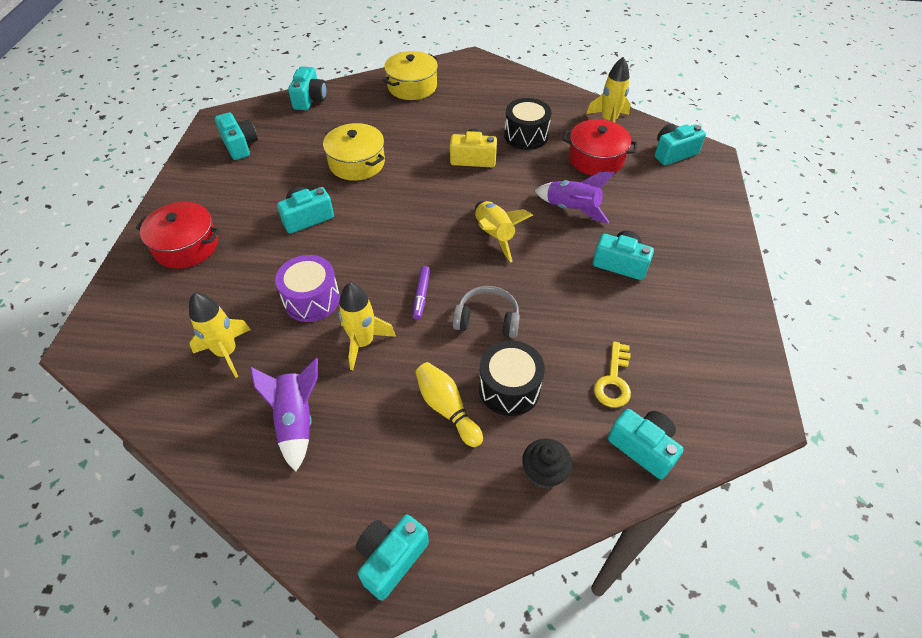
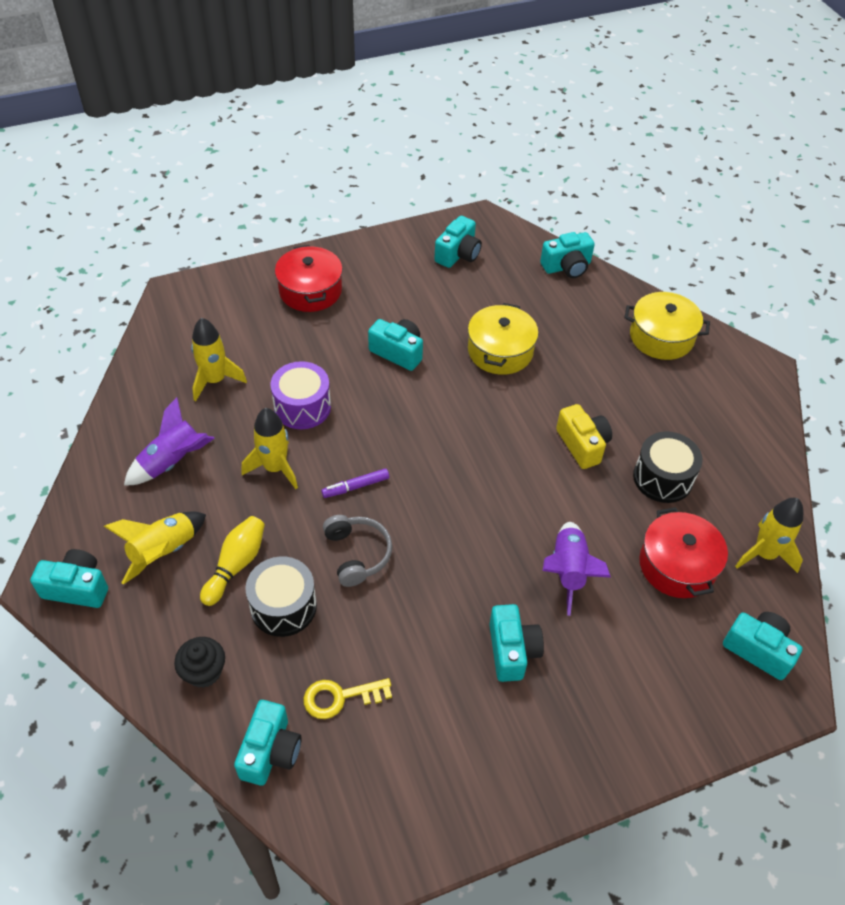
camera: 60 degrees right, 0 degrees up
(494, 235) = (476, 513): yellow rocket -> yellow rocket (164, 552)

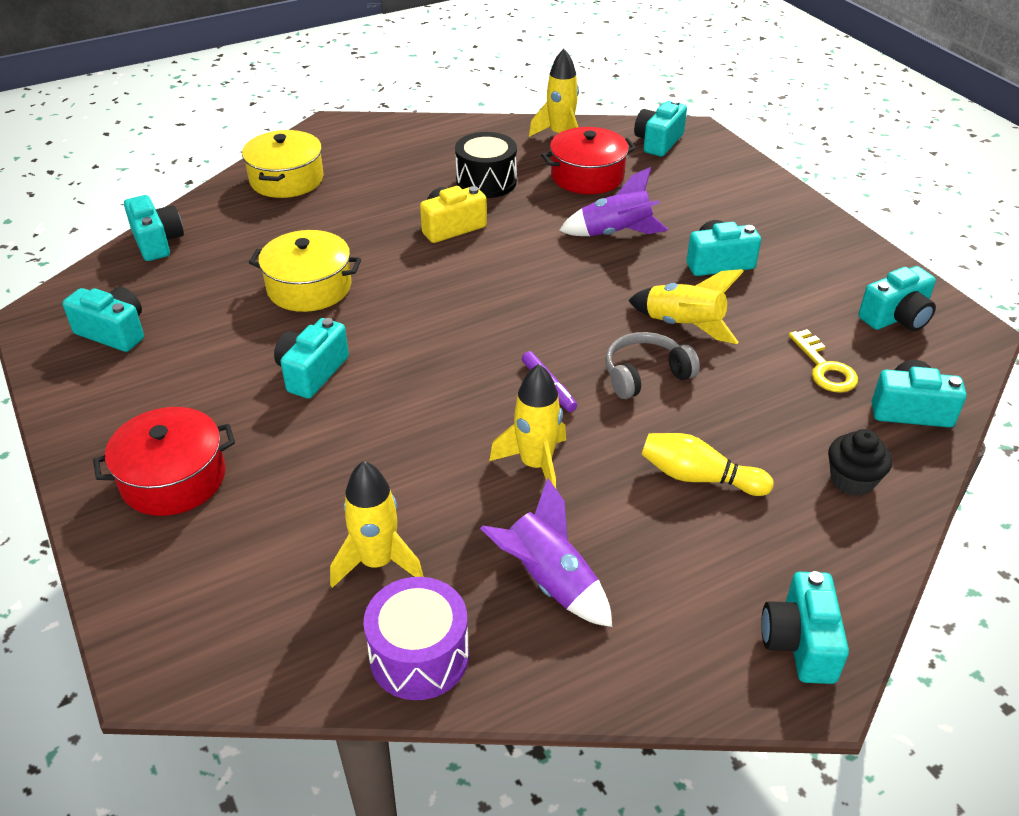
camera: 95 degrees left, 10 degrees down
(164, 552) = (705, 556): yellow rocket -> yellow rocket (683, 325)
(283, 606) = (738, 426): black drum -> none
(302, 407) = (422, 453): purple drum -> purple drum (419, 656)
(403, 794) = (896, 318): none -> turquoise camera

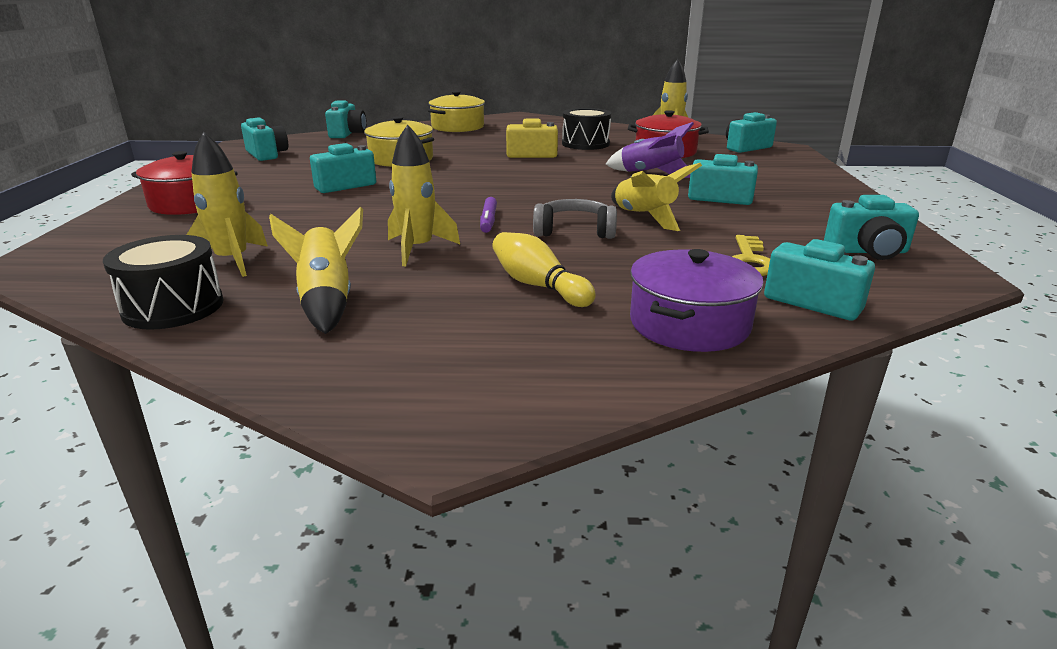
camera: 30 degrees right, 15 degrees down
(419, 656) = (173, 307): purple drum -> black drum
(549, 581) = (327, 301): purple rocket -> yellow rocket
(800, 643) = (479, 402): turquoise camera -> none
(852, 480) = (689, 324): black cupcake -> purple pot

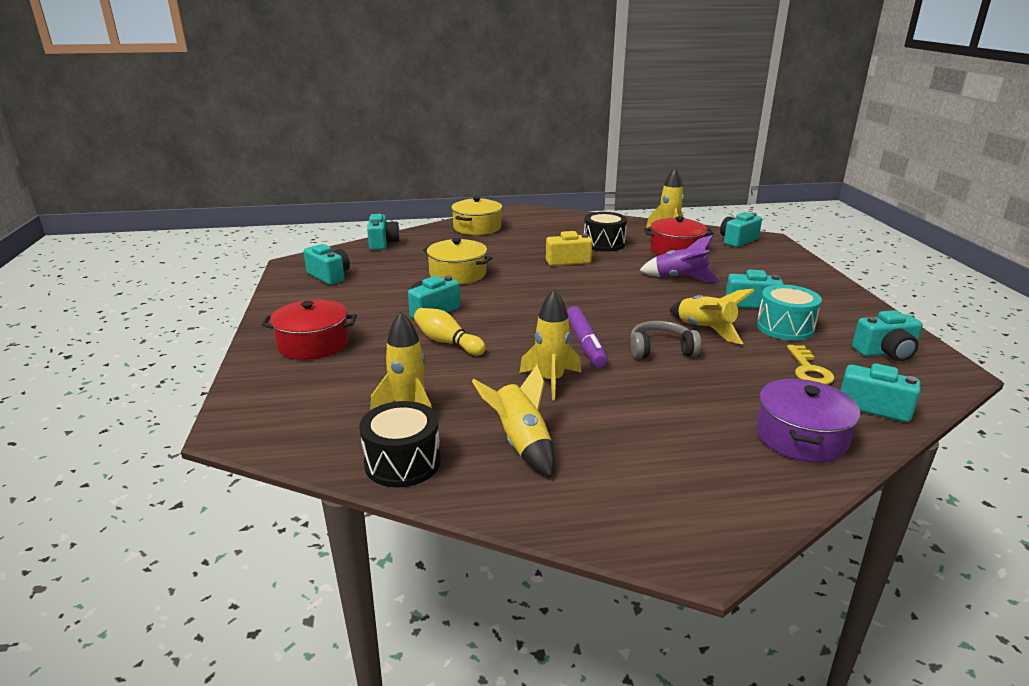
camera: 10 degrees left, 0 degrees up
(488, 221) = (585, 344): purple marker -> purple marker, size x1.63
(538, 286) = (671, 410): yellow bowling pin -> yellow bowling pin (447, 342)
(747, 221) = (785, 327): none -> turquoise drum

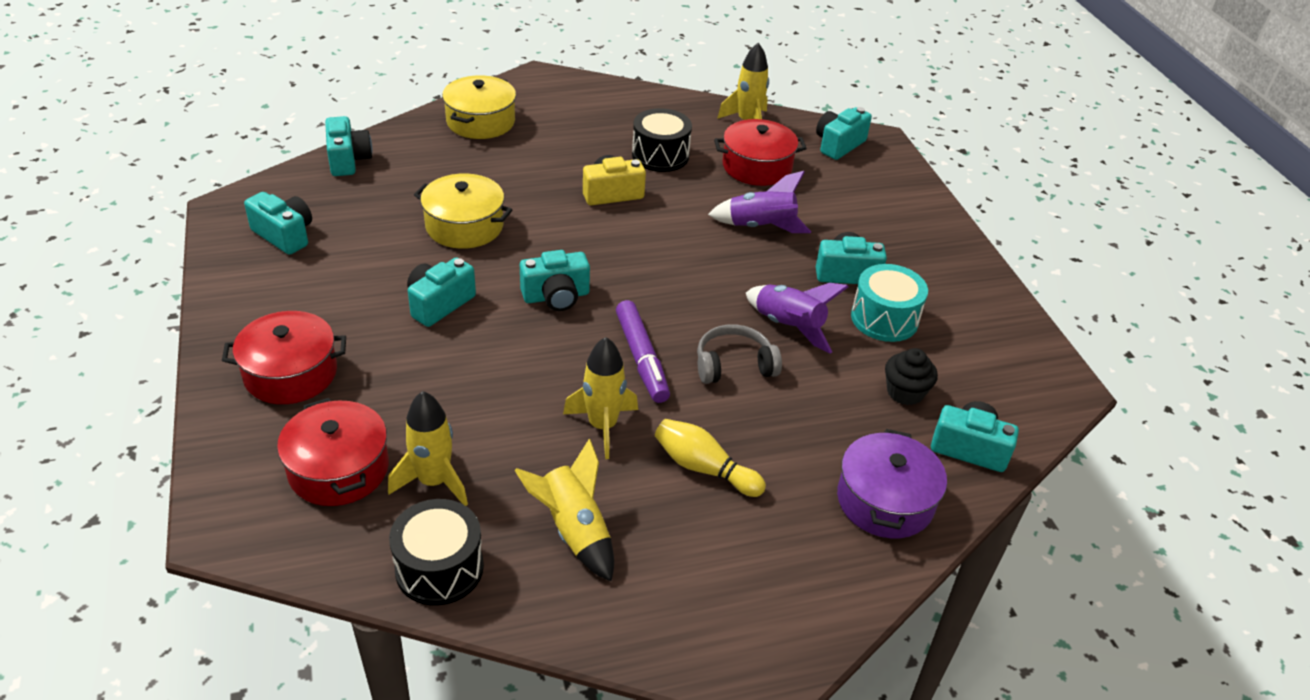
camera: 10 degrees left, 15 degrees up
(334, 398) = (338, 469): none -> red pot
(447, 342) = (467, 363): yellow bowling pin -> yellow bowling pin (704, 468)
(705, 330) = (788, 326): yellow rocket -> purple rocket
(809, 370) = (905, 392): yellow key -> black cupcake
(886, 352) = (996, 358): turquoise camera -> turquoise camera (556, 296)

